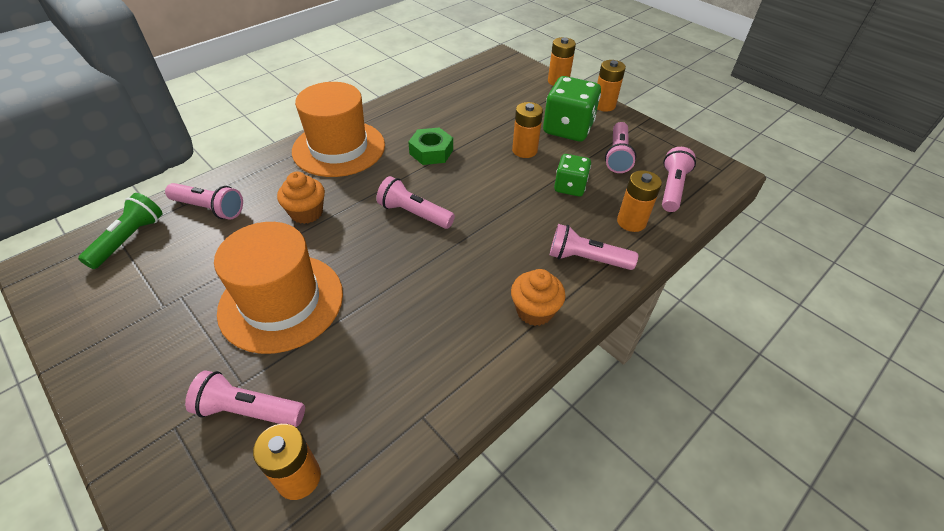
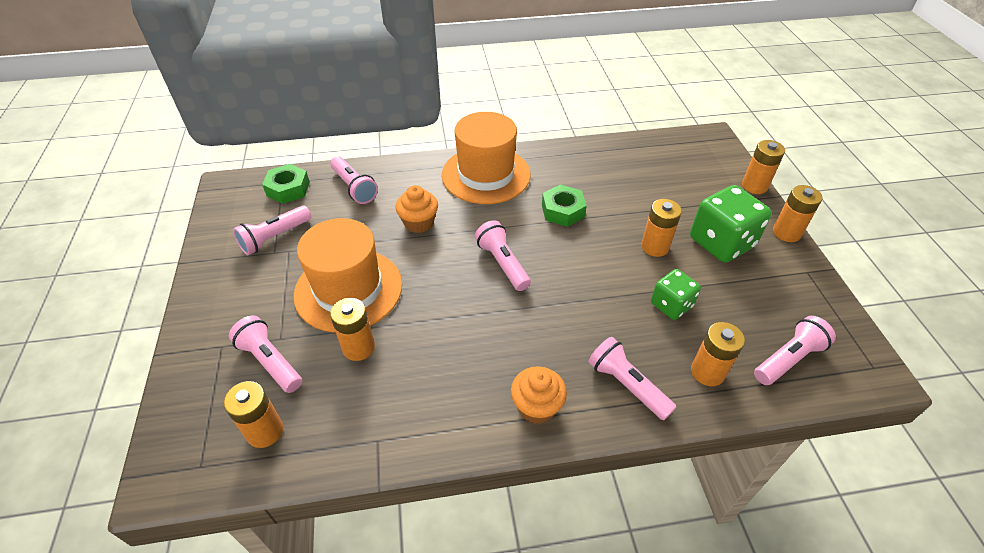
camera: 35 degrees right, 0 degrees up
(129, 239) = (288, 189): green flashlight -> green nut
(336, 347) = (358, 347): none -> orange battery
(617, 156) = (754, 295): pink flashlight -> pink flashlight (274, 238)

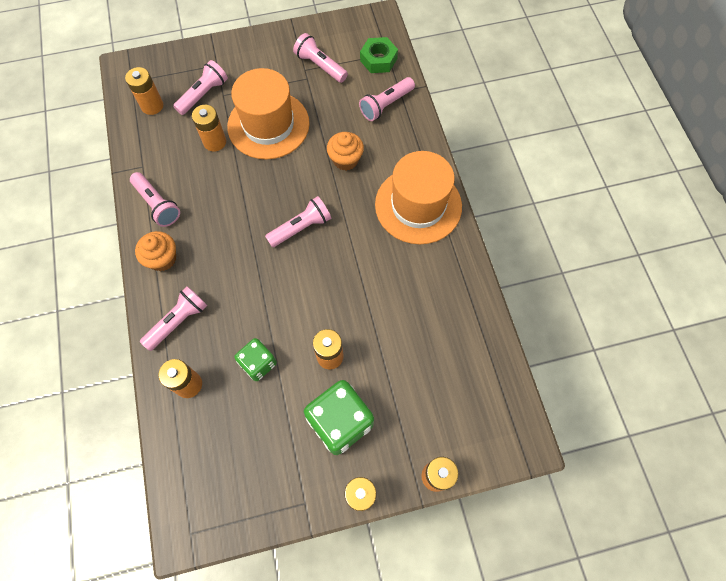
camera: 85 degrees right, 20 degrees up
(562, 211) = (373, 274): green nut -> none
(788, 359) = (200, 456): pink flashlight -> pink flashlight (157, 204)

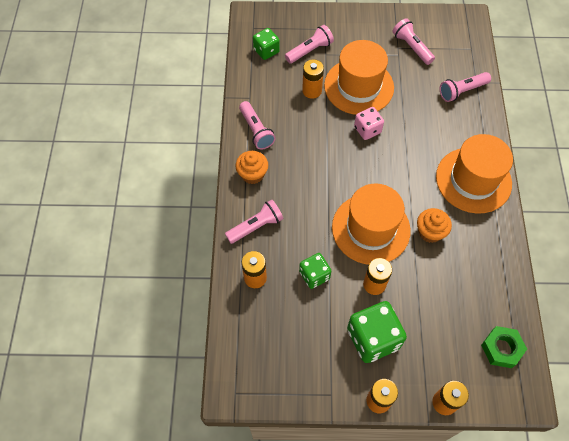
camera: 15 degrees right, 5 degrees down
(152, 106) = (266, 51): orange battery -> green dice
(287, 174) = (367, 130): none -> pink dice
(301, 227) = (370, 175): pink flashlight -> none
(313, 291) = (371, 229): none -> orange hat
(345, 160) = (418, 129): orange cupcake -> orange cupcake (430, 232)
(378, 59) = (463, 52): green nut -> green nut (501, 348)

